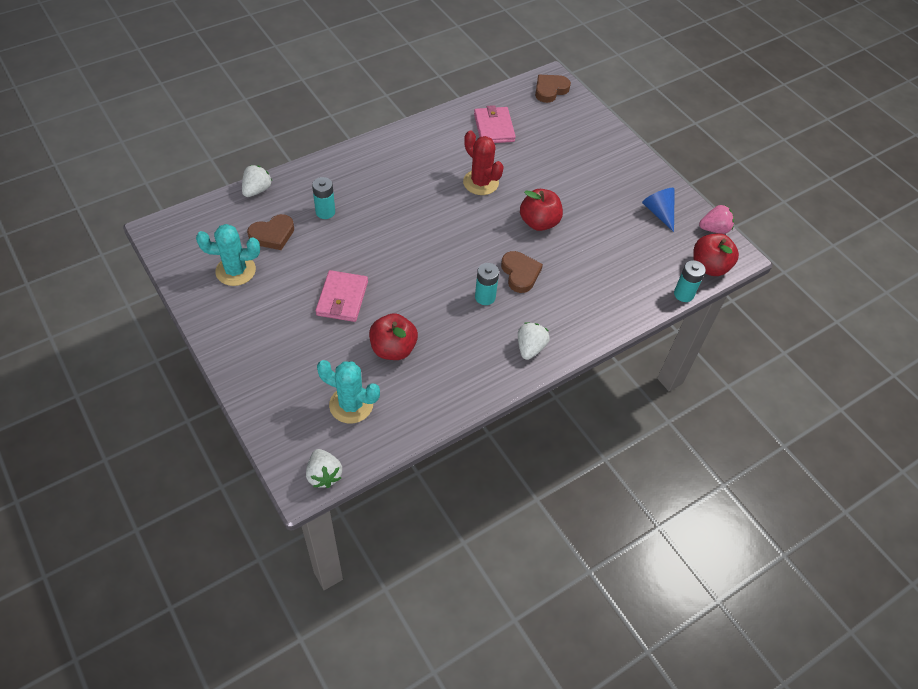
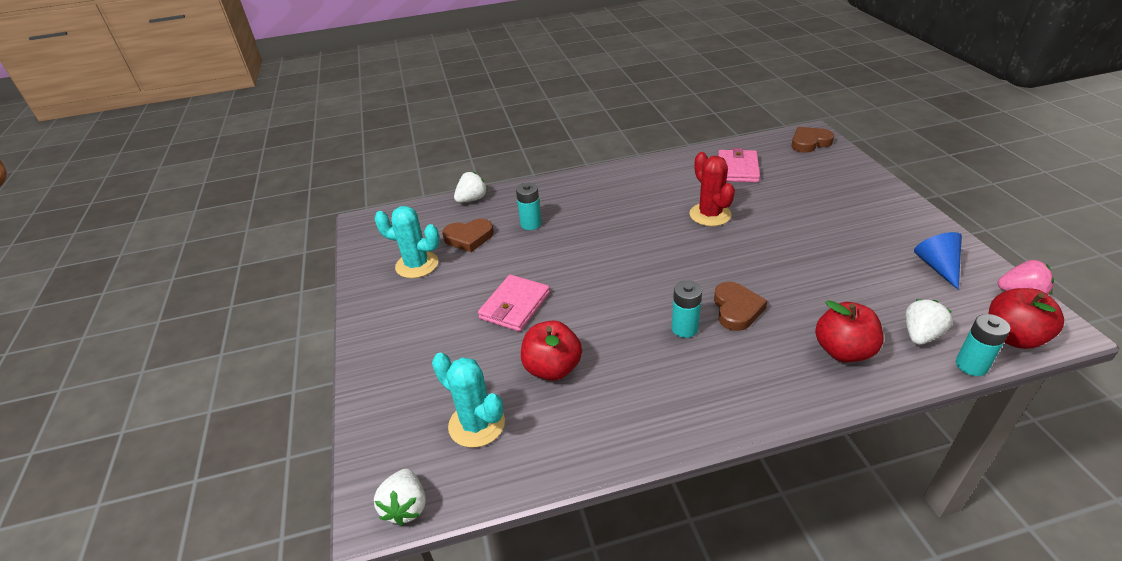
camera: 25 degrees right, 15 degrees down
(530, 348) = (731, 397): white strawberry -> white strawberry (920, 335)
(539, 222) = (772, 259): red apple -> red apple (843, 351)

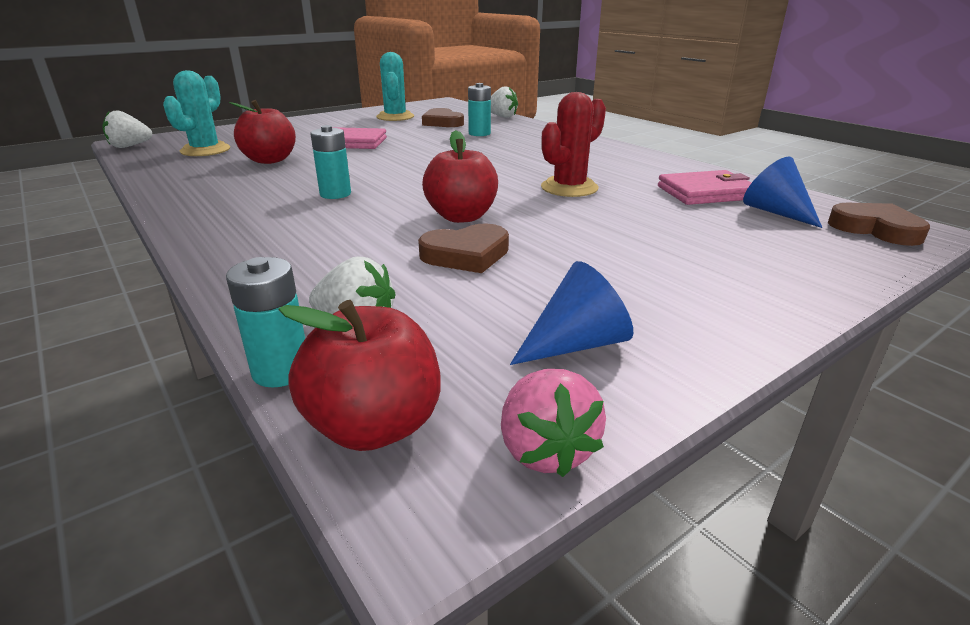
camera: 65 degrees right, 10 degrees down
(736, 309) = (378, 212): brown heart -> brown heart (466, 254)
(778, 159) = (775, 212): none -> blue cone
(843, 351) = (308, 270): red apple -> red apple (461, 217)

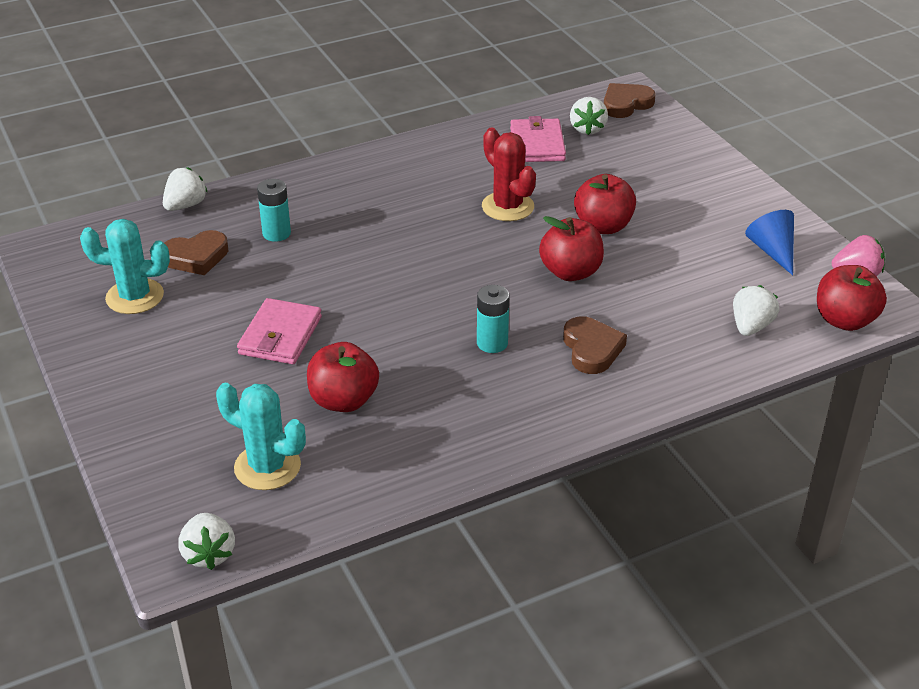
camera: 80 degrees left, 10 degrees up
(281, 371) = (800, 353): turquoise battery -> none
(466, 254) = (650, 276): brown heart -> brown heart (591, 349)
(563, 227) = (603, 226): none -> red apple
(775, 212) = (587, 129): blue cone -> white strawberry

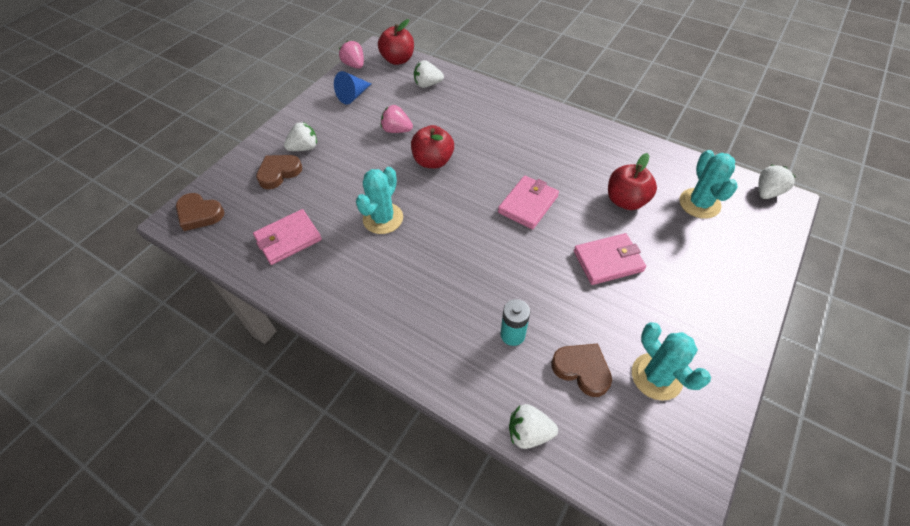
camera: 120 degrees left, 15 degrees up
(423, 316) = (528, 204): none -> pink wallet
(492, 343) = (524, 165): turquoise battery -> none
(507, 207) = (383, 218): red cactus -> turquoise cactus
(587, 129) = (250, 220): white strawberry -> white strawberry (304, 148)
(591, 349) = (494, 128): brown heart -> brown heart (279, 173)
(603, 226) = (374, 166): red apple -> none
(660, 264) = (397, 130): none -> pink strawberry

